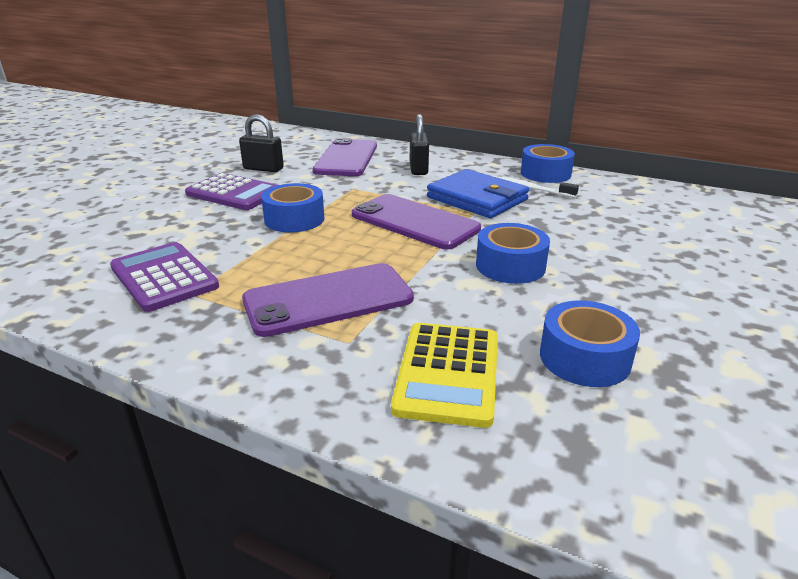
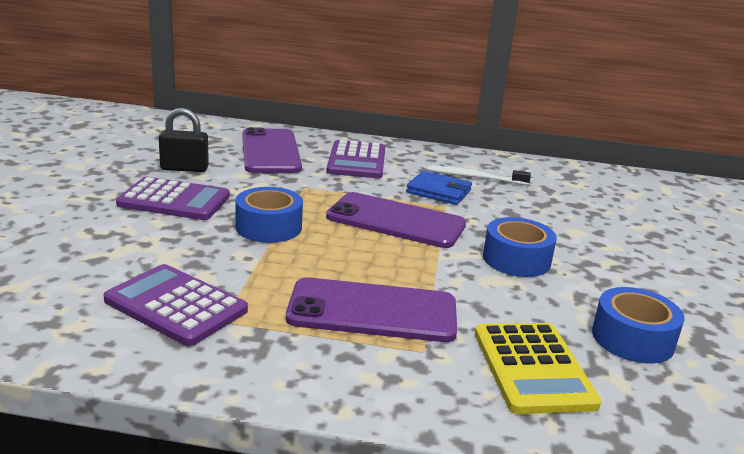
camera: 20 degrees left, 5 degrees down
(328, 300) = (372, 311): purple phone -> purple phone turned 45 degrees clockwise
(418, 169) = (357, 161): black padlock -> purple calculator
(477, 199) = (438, 191): blue wallet -> blue wallet, size x0.66
(545, 173) = (484, 160): blue tape -> none

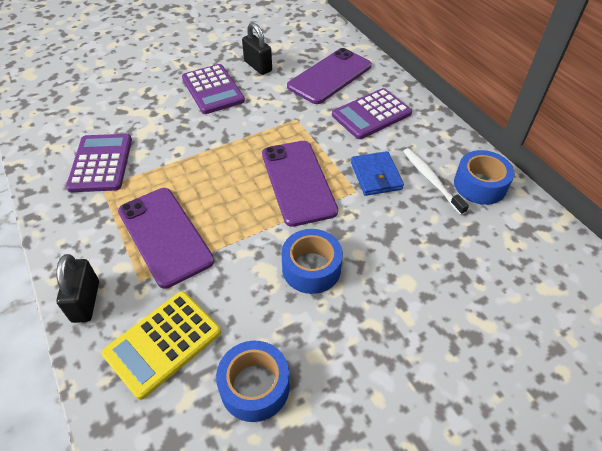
camera: 55 degrees right, 25 degrees up
(269, 227) = (222, 139): blue tape -> blue tape (480, 185)
(414, 398) = (86, 301): none -> black padlock

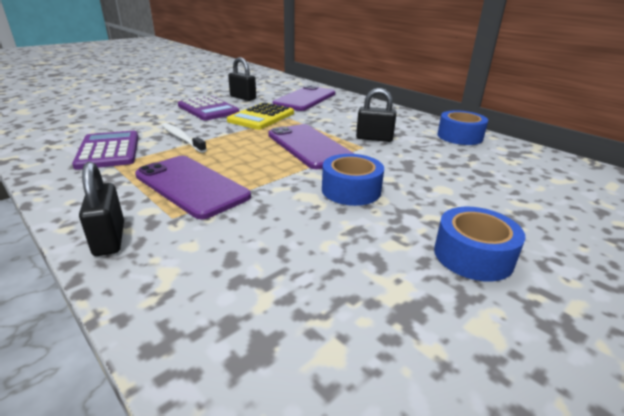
camera: 15 degrees left, 20 degrees down
(163, 343) = (216, 258): yellow calculator -> yellow calculator (261, 117)
(255, 386) = (340, 276): blue tape -> blue tape (473, 255)
(371, 114) = (350, 112): purple calculator -> none
(376, 176) = (374, 138): blue wallet -> black padlock
(431, 180) = (420, 137): white toothbrush -> white toothbrush (182, 138)

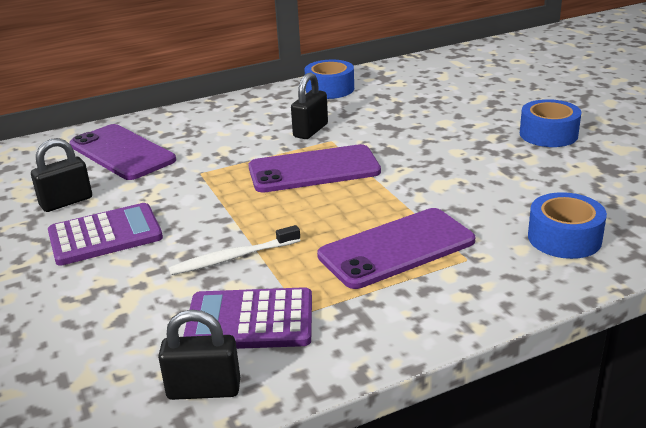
camera: 70 degrees left, 0 degrees up
(109, 239) = (505, 294): black padlock -> black padlock (204, 390)
(261, 117) = (182, 192): yellow calculator -> none
(351, 190) = (435, 162): blue tape -> blue tape (564, 238)

